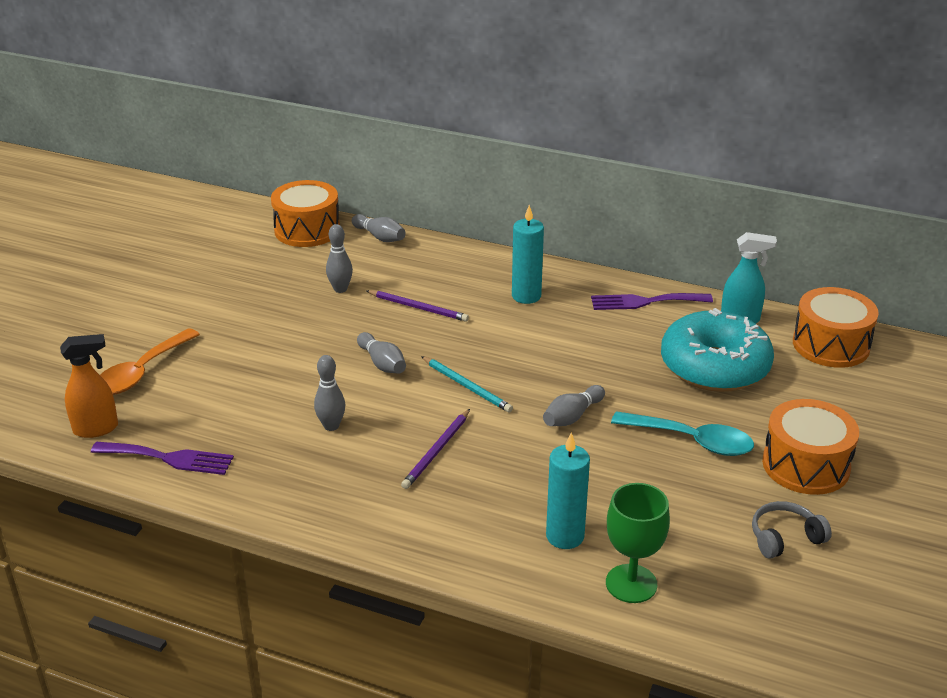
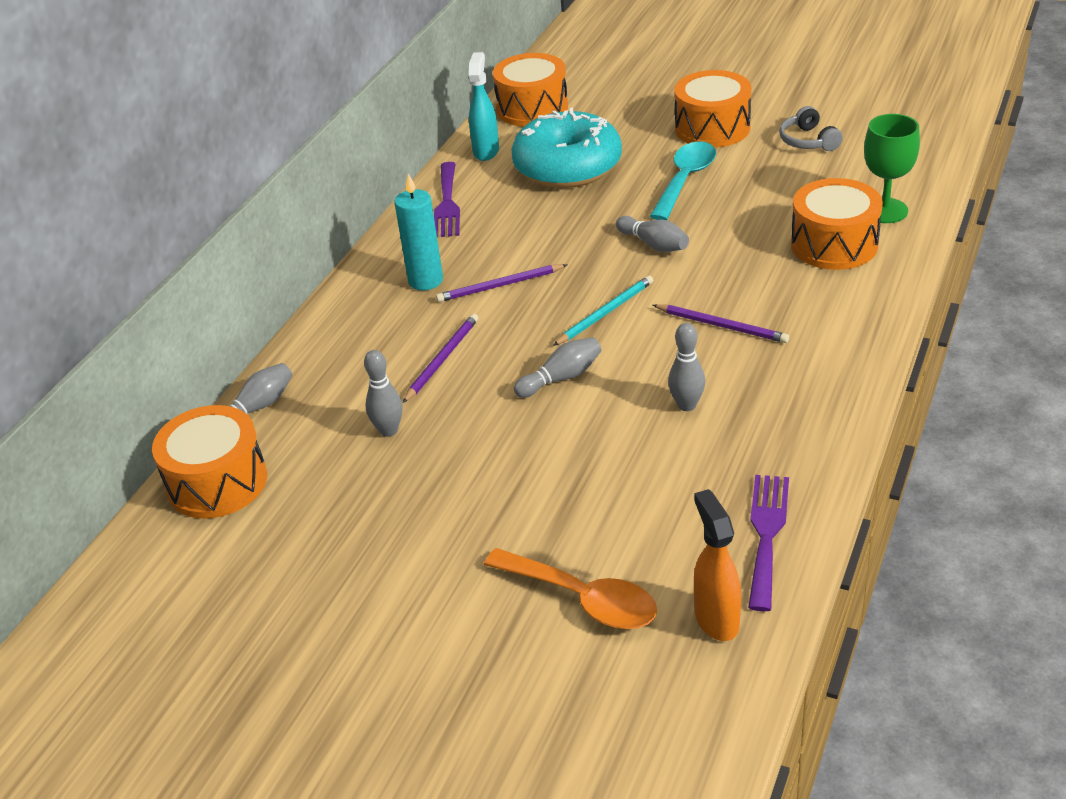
camera: 85 degrees left, 5 degrees up
(514, 332) = (499, 286): none -> purple pencil
(565, 536) = (834, 244): turquoise candle -> orange drum

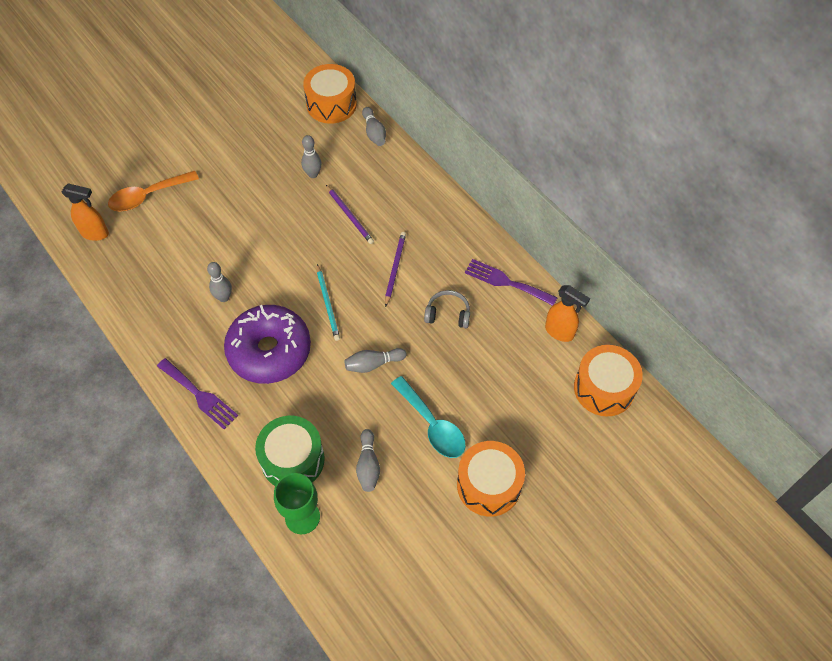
camera: 115 degrees right, 20 degrees up
(425, 280) = (429, 238): turquoise candle -> none
(486, 151) = (559, 332): turquoise spray bottle -> orange spray bottle
(561, 378) = (291, 257): grey bowling pin -> grey bowling pin (368, 465)
(567, 166) = (503, 367): turquoise donut -> none
(722, 326) = (269, 351): purple pencil -> purple donut
(767, 534) = (118, 278): purple fork -> purple fork (199, 395)
(808, 141) = (423, 535): grey headphones -> grey headphones (448, 314)
(834, 244) = (292, 460): orange drum -> green drum

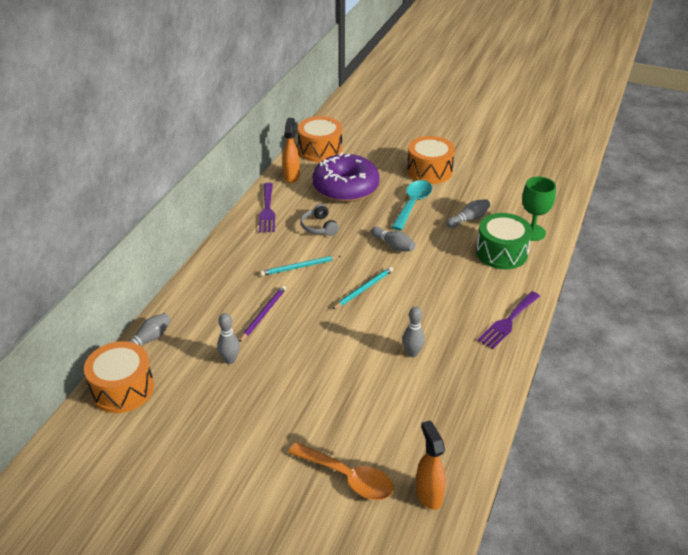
camera: 120 degrees left, 20 degrees down
(199, 395) = (508, 322): purple fork -> purple fork turned 150 degrees counterclockwise
(269, 351) = (434, 302): purple donut -> purple donut (345, 188)
(395, 268) = (299, 267): purple pencil -> turquoise pencil

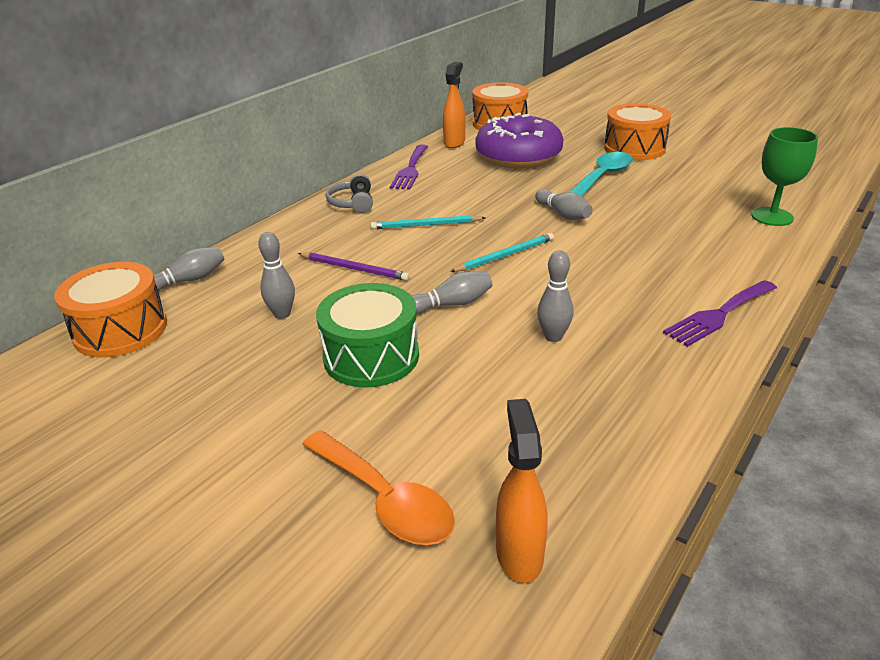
camera: 15 degrees right, 5 degrees down
(263, 314) = (354, 269): purple pencil -> purple pencil turned 75 degrees clockwise
(319, 227) = (469, 189): grey headphones -> grey headphones (352, 203)
(469, 219) = (678, 197): grey bowling pin -> grey bowling pin (451, 304)
(501, 252) = (721, 234): green drum -> green drum (371, 356)

